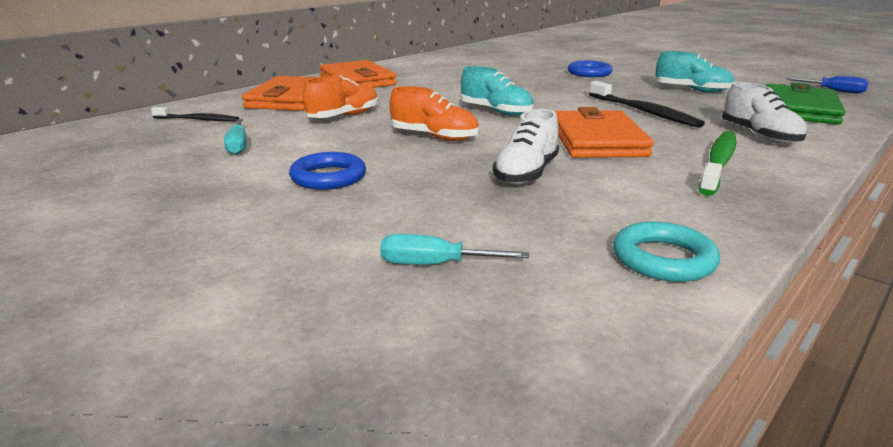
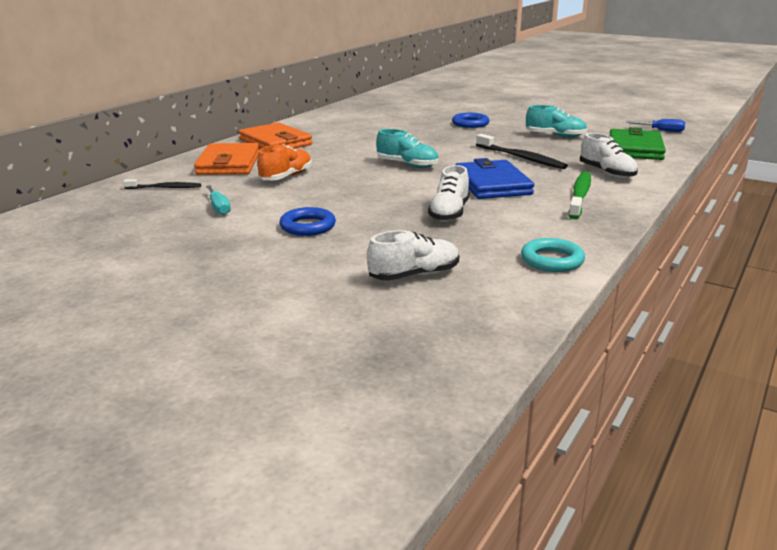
camera: 10 degrees left, 0 degrees up
(434, 137) = (369, 190): orange shoe -> none
(435, 264) = (414, 275): turquoise screwdriver -> white shoe
(597, 140) = (492, 184): orange wallet -> blue wallet

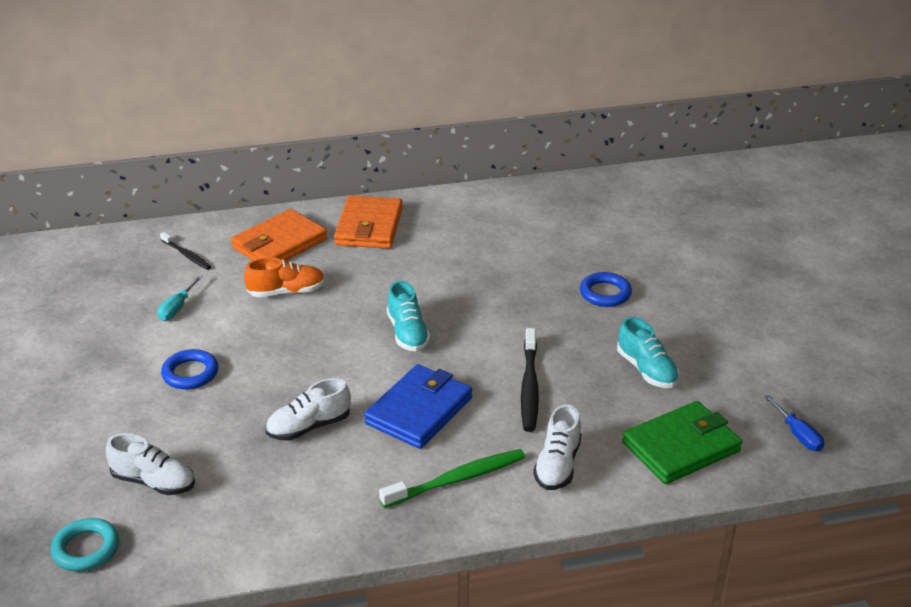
camera: 45 degrees right, 10 degrees up
(552, 260) = (265, 538): turquoise ring -> turquoise ring (86, 549)

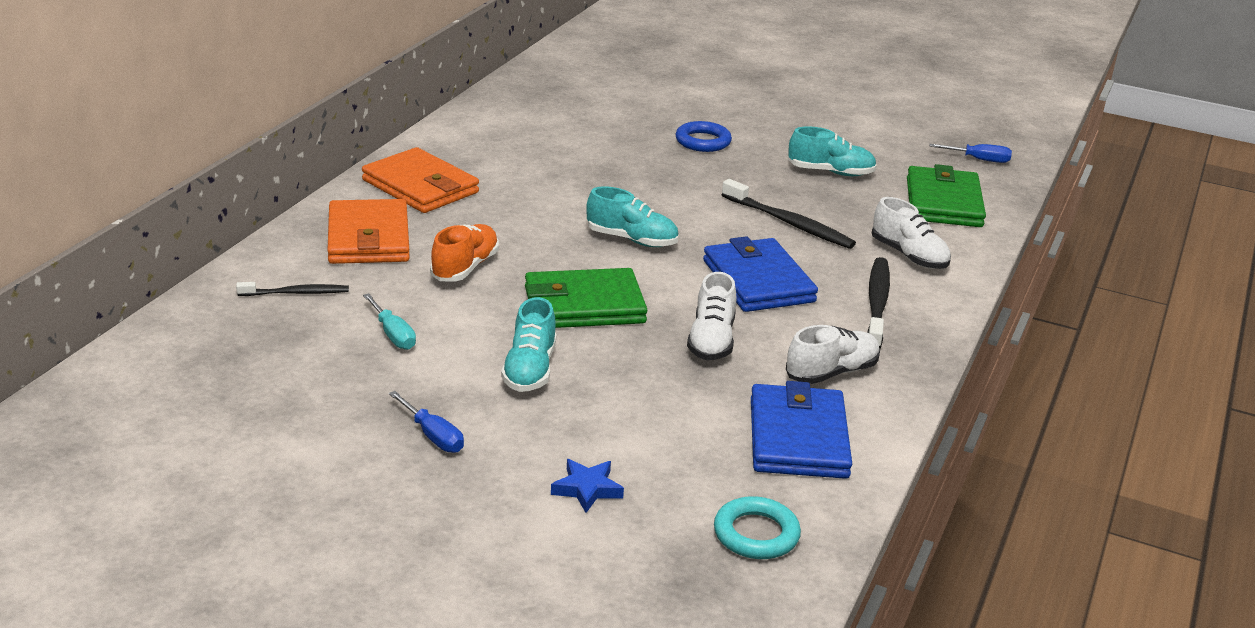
camera: 55 degrees left, 5 degrees down
(77, 457) = (587, 489): none -> blue star
(81, 375) = (433, 436): none -> blue screwdriver
(154, 482) = (691, 455): white shoe -> white shoe (831, 373)
(190, 373) = (530, 370): blue ring -> turquoise shoe
(221, 519) = (798, 438): none -> blue wallet
(294, 356) = (584, 305): none -> green wallet
(457, 479) = (877, 303): green toothbrush -> black toothbrush

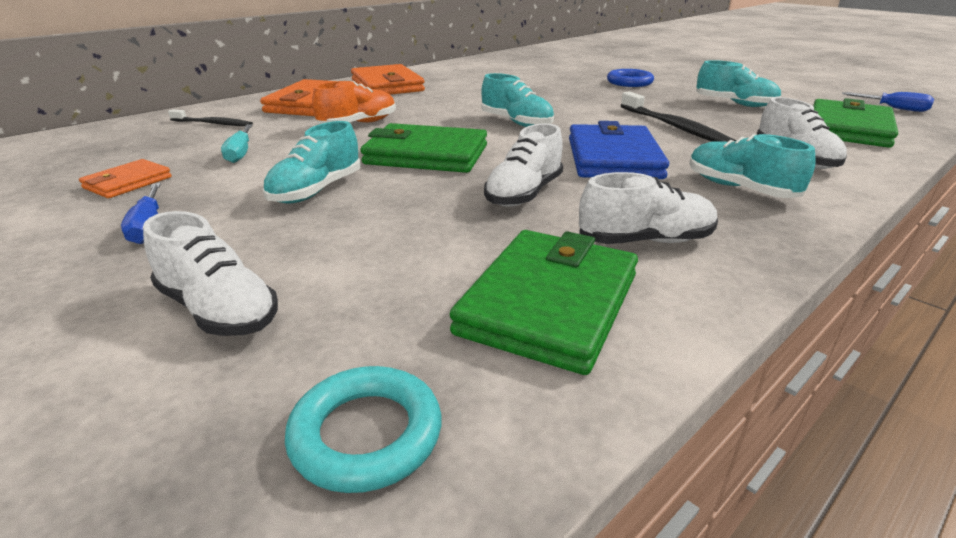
camera: 25 degrees right, 0 degrees up
(335, 393) = (128, 182): none -> orange wallet
(587, 489) = (218, 310): blue star -> white shoe
(798, 438) = (549, 304): blue wallet -> green wallet
(877, 303) = (739, 188): black toothbrush -> turquoise shoe

